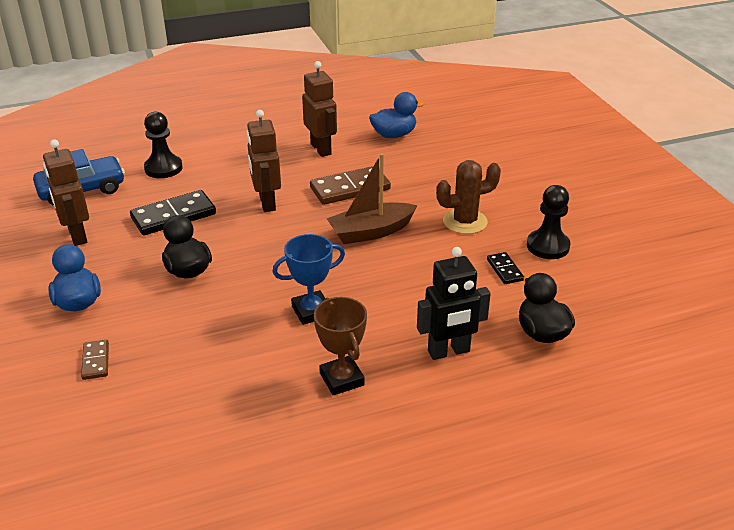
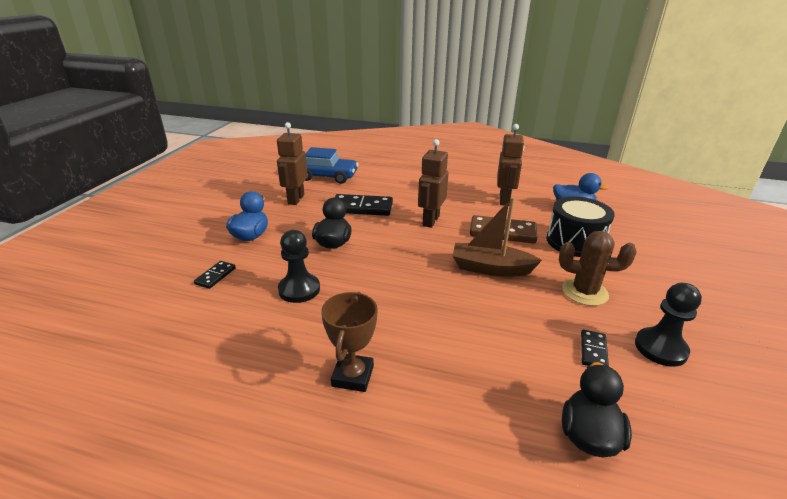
camera: 35 degrees right, 5 degrees down
(96, 361) = (215, 276): brown domino -> black domino
(163, 168) = (386, 180): black pawn -> black pawn (299, 289)
(311, 311) = (385, 308): blue trophy -> none
(422, 173) = (575, 242): none -> black drum
(449, 351) = (470, 402): black robot -> none

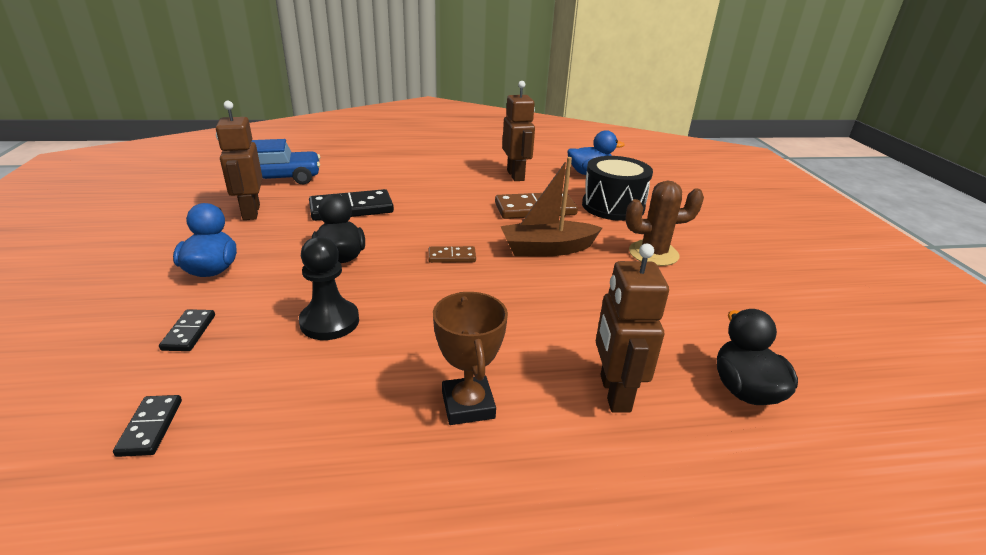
camera: 25 degrees left, 0 degrees up
(411, 259) = (452, 257): none -> brown domino
(430, 221) = (447, 210): brown robot -> brown robot (614, 393)
(593, 351) = (697, 308): black domino -> black domino (151, 427)
(660, 348) = (750, 291): black pawn -> none

